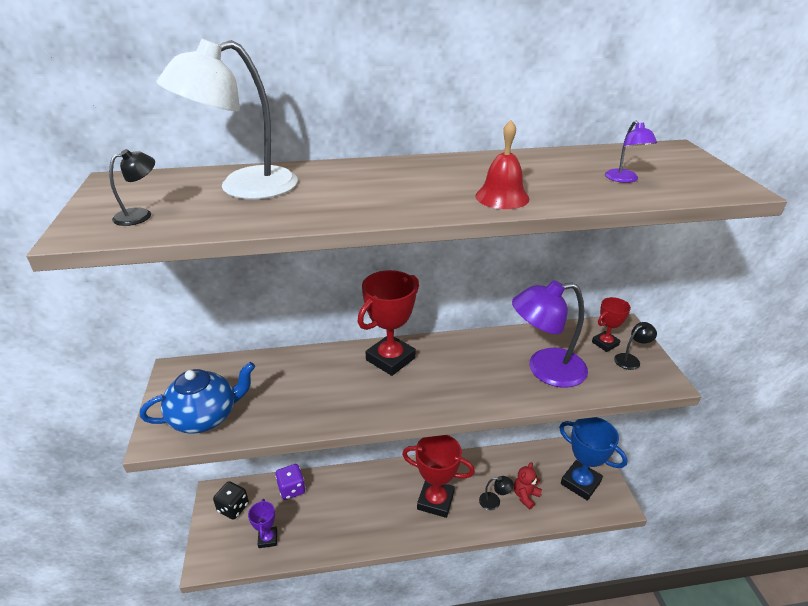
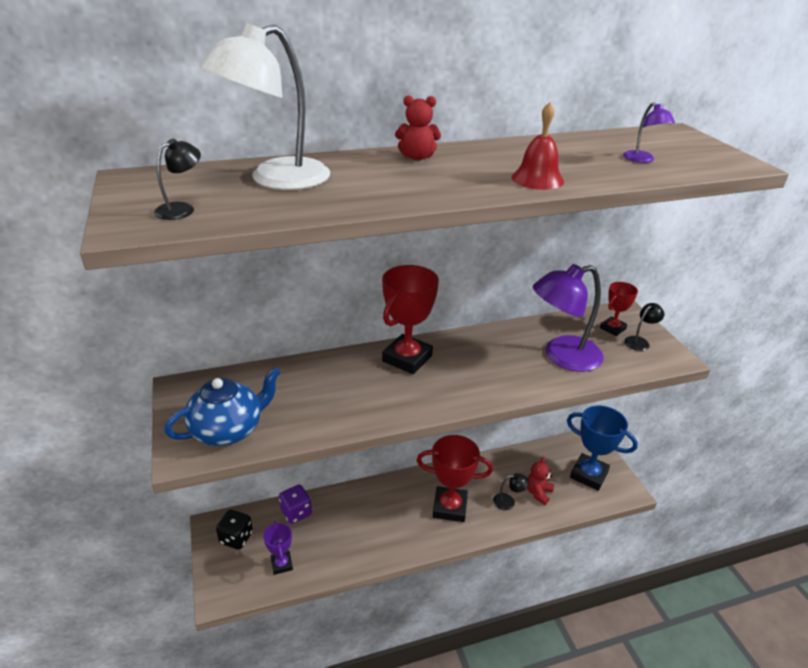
camera: 10 degrees left, 0 degrees up
(391, 169) = (417, 157): none -> red teddy bear

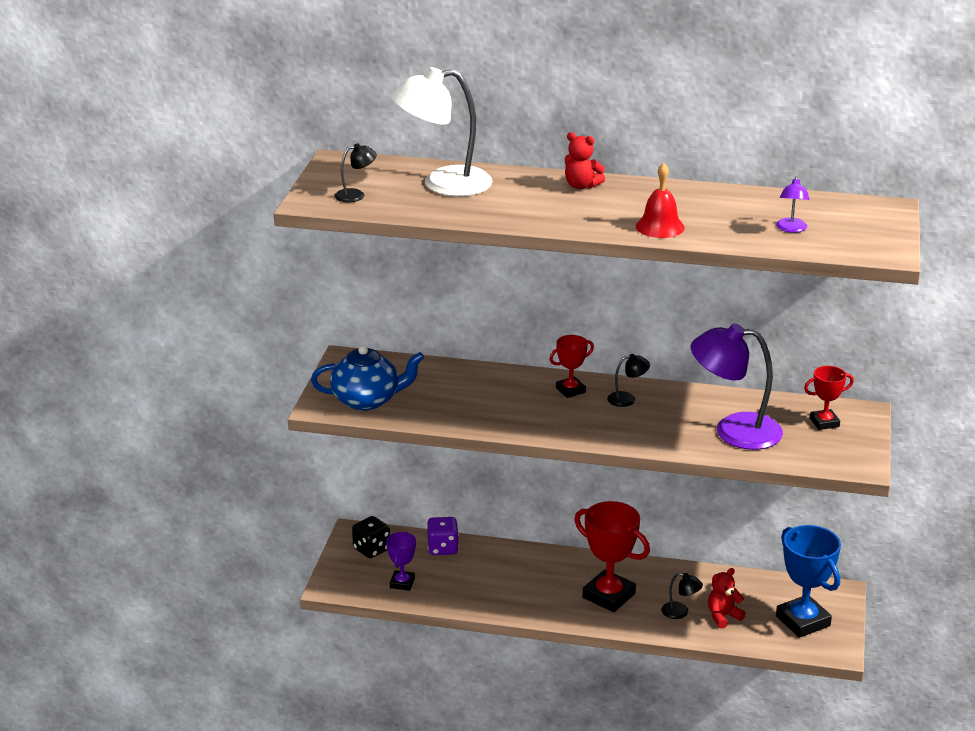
camera: 30 degrees right, 5 degrees down
(407, 358) = (570, 390): red trophy -> red trophy, size x0.55
(639, 341) = (840, 441): black lamp -> black lamp (627, 399)

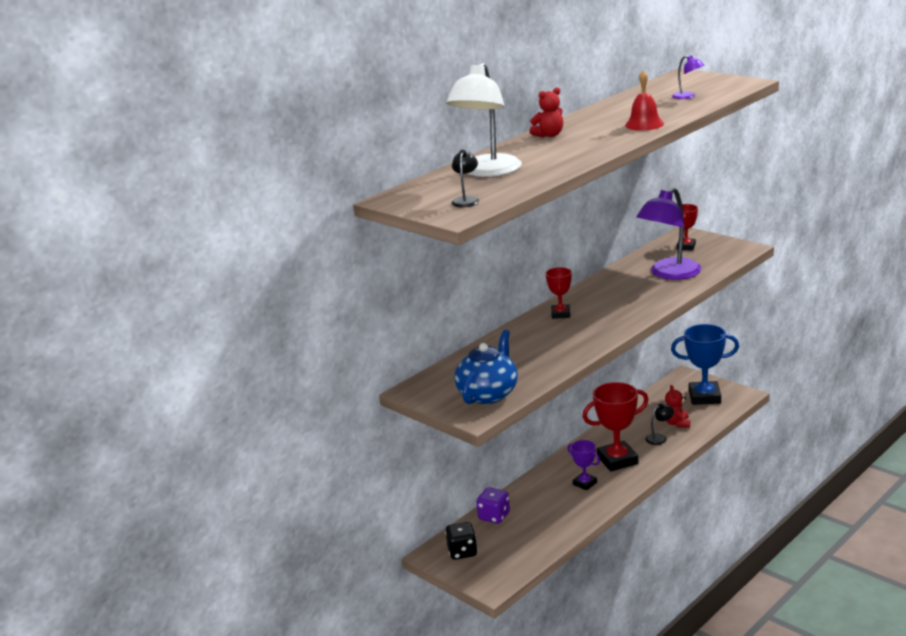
camera: 55 degrees left, 5 degrees down
(402, 583) = (521, 548): purple trophy -> purple trophy (585, 483)
(627, 399) = (593, 298): black lamp -> none

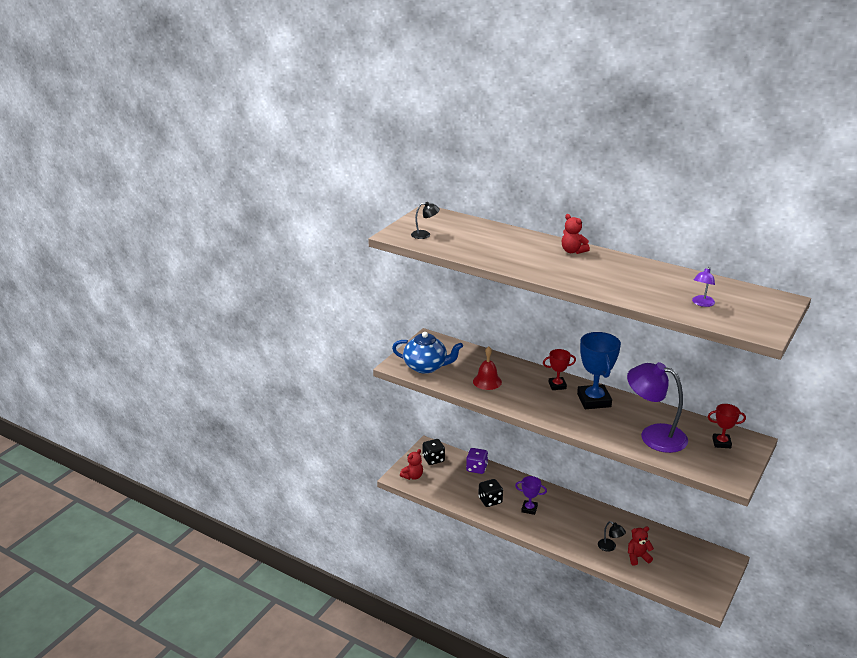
camera: 75 degrees right, 5 degrees up
(487, 171) = (483, 236): white lamp -> none
(494, 573) = (412, 476): none -> red teddy bear
(562, 511) = (490, 500): none -> black dice
(585, 483) = (529, 509): purple trophy -> purple trophy turned 75 degrees clockwise
(617, 460) = (567, 524): red trophy -> none
(644, 124) = (609, 287): red bell -> red bell (487, 381)
(704, 397) = (692, 574): blue trophy -> blue trophy (594, 400)

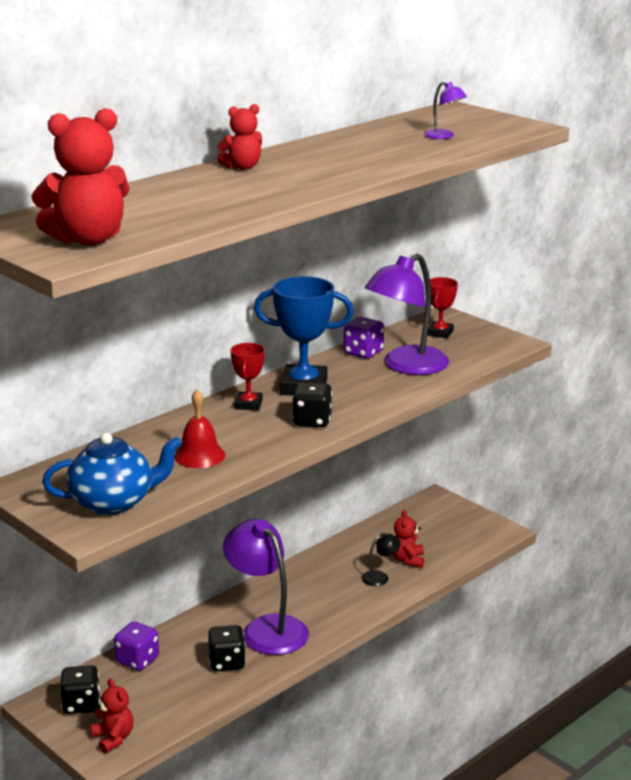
camera: 75 degrees left, 5 degrees down
(425, 235) = (88, 239): black lamp -> red teddy bear
(426, 367) = (113, 502): blue teapot -> blue teapot turned 45 degrees clockwise
(529, 509) = (267, 628): purple trophy -> purple lamp
(550, 411) = (312, 421): none -> black dice
(661, 415) = (363, 353): none -> purple dice

